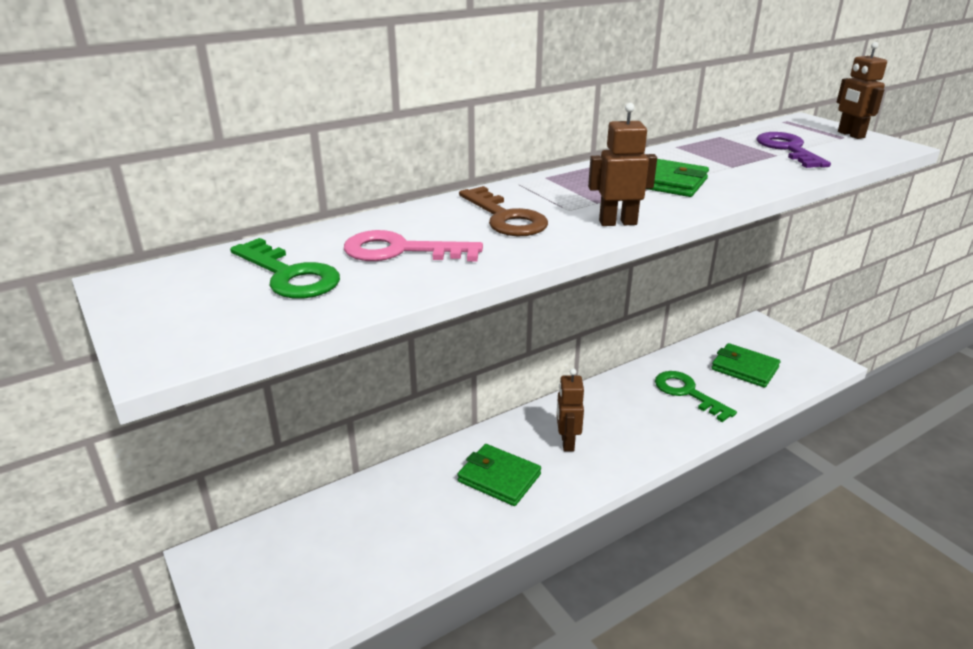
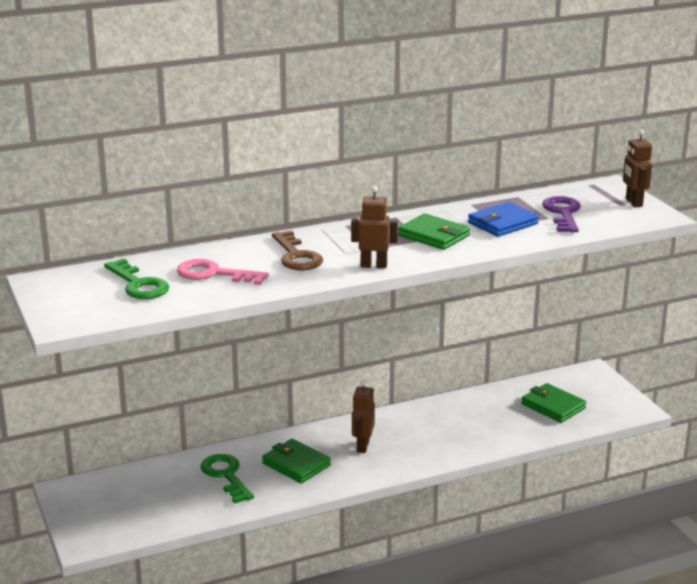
camera: 10 degrees right, 5 degrees down
(687, 393) = (487, 420): green key -> green key (226, 476)
(732, 163) = (503, 223): none -> blue wallet

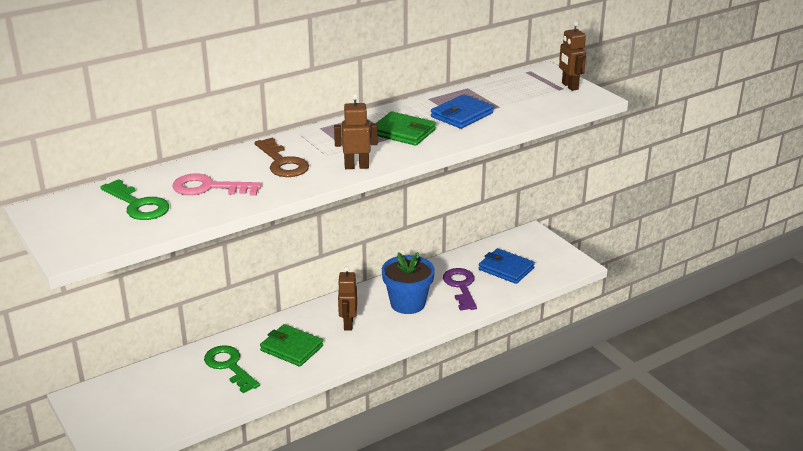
camera: 10 degrees left, 5 degrees up
(433, 432) = (407, 303): none -> blue flower pot
(553, 406) = (506, 269): green wallet -> blue wallet
(563, 213) = (511, 101): purple key -> purple key (461, 287)

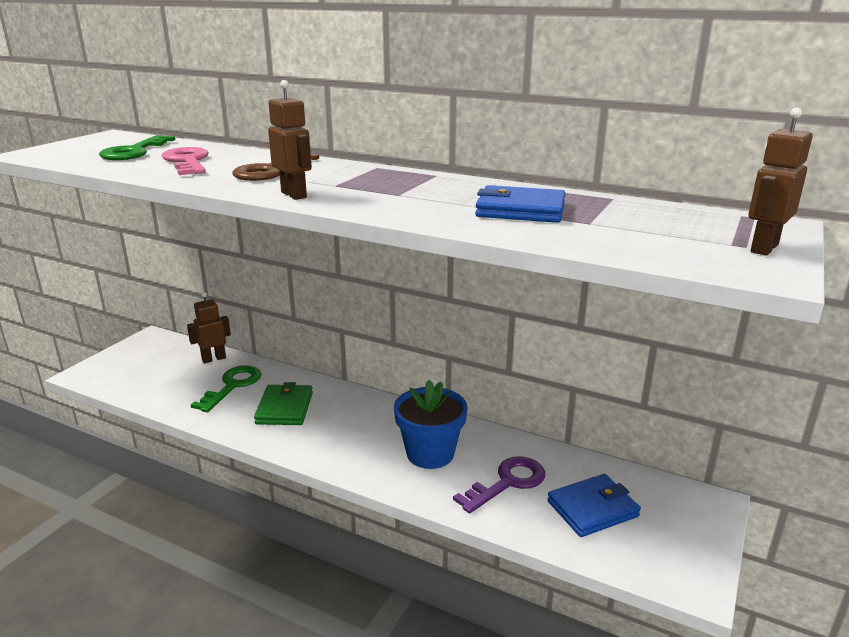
camera: 60 degrees right, 5 degrees down
(348, 324) = (354, 427): brown robot -> brown robot (214, 359)
(403, 132) = (419, 196): green wallet -> none
(506, 269) = (592, 509): blue wallet -> blue wallet turned 60 degrees clockwise

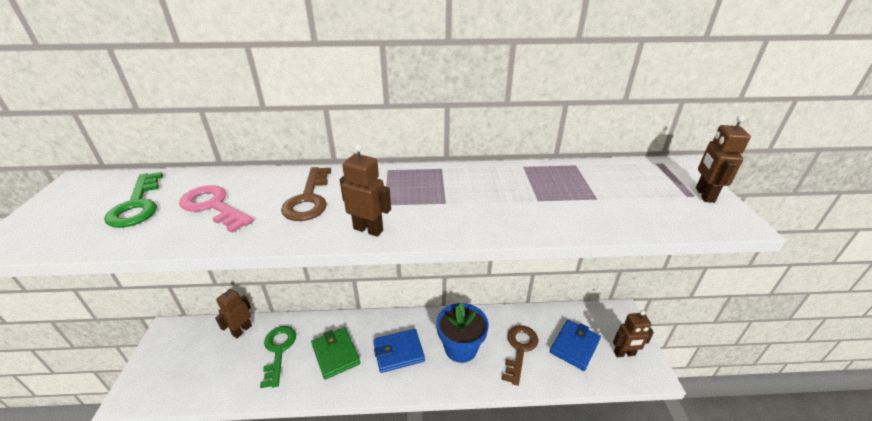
camera: 30 degrees left, 10 degrees up
(507, 483) = (519, 349): purple key -> brown key
(520, 210) = (543, 197): blue wallet -> blue wallet (398, 352)
(666, 545) = (624, 353): none -> brown robot

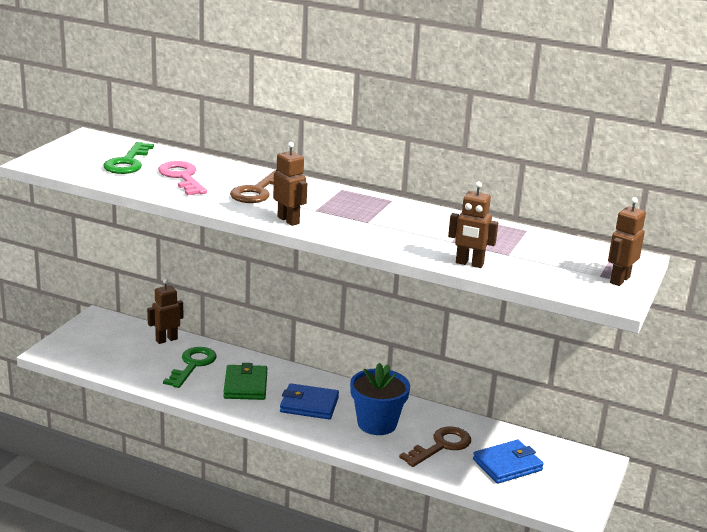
camera: 25 degrees right, 10 degrees down
(624, 353) = (560, 489): brown robot -> brown robot (469, 264)

